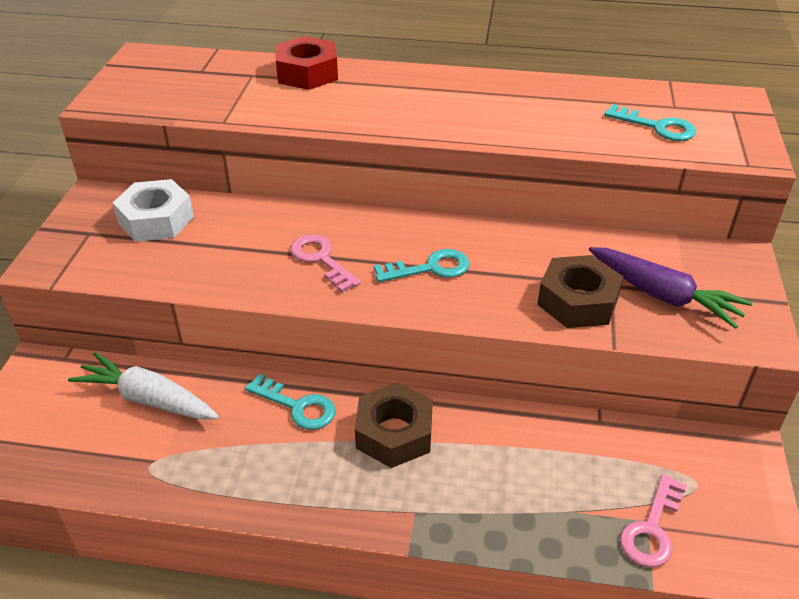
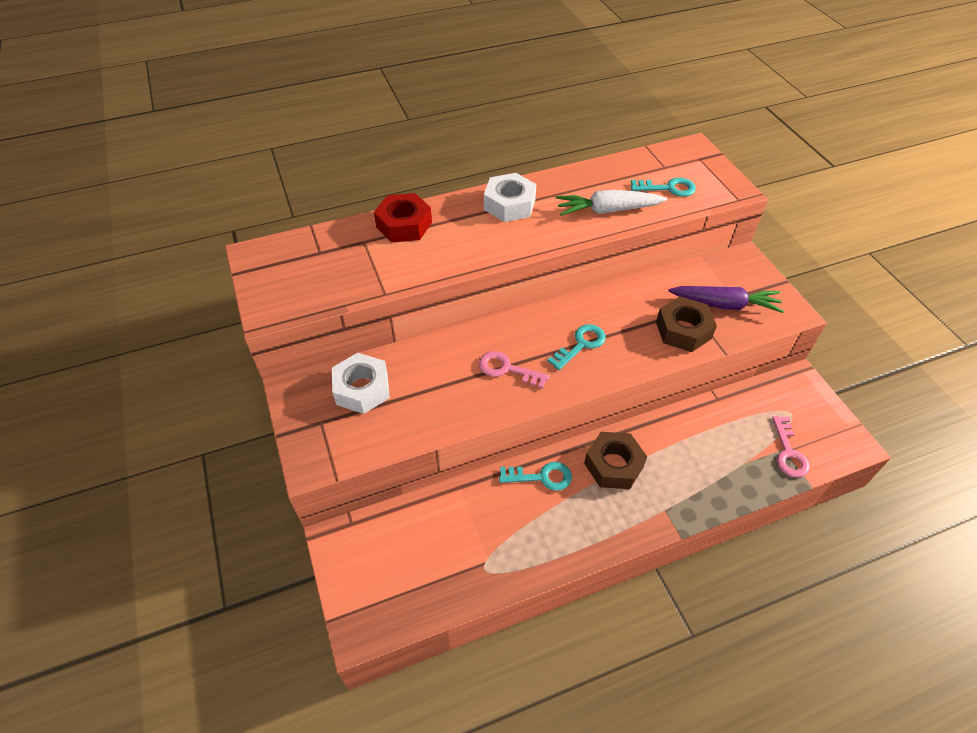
camera: 30 degrees left, 10 degrees up
(148, 399) = (440, 522): white carrot -> white carrot (607, 210)
(440, 88) = (509, 204): none -> white nut

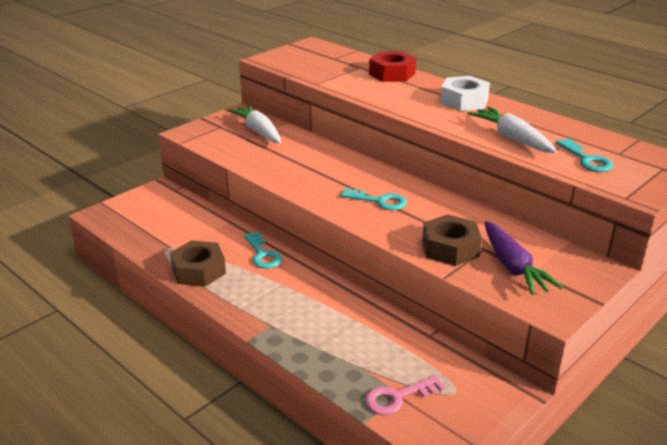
camera: 65 degrees right, 20 degrees down
(362, 389) = (258, 131): white nut -> white carrot
(507, 369) = (322, 176): pink key -> none
(613, 465) = (300, 287): brown nut -> brown nut (199, 271)

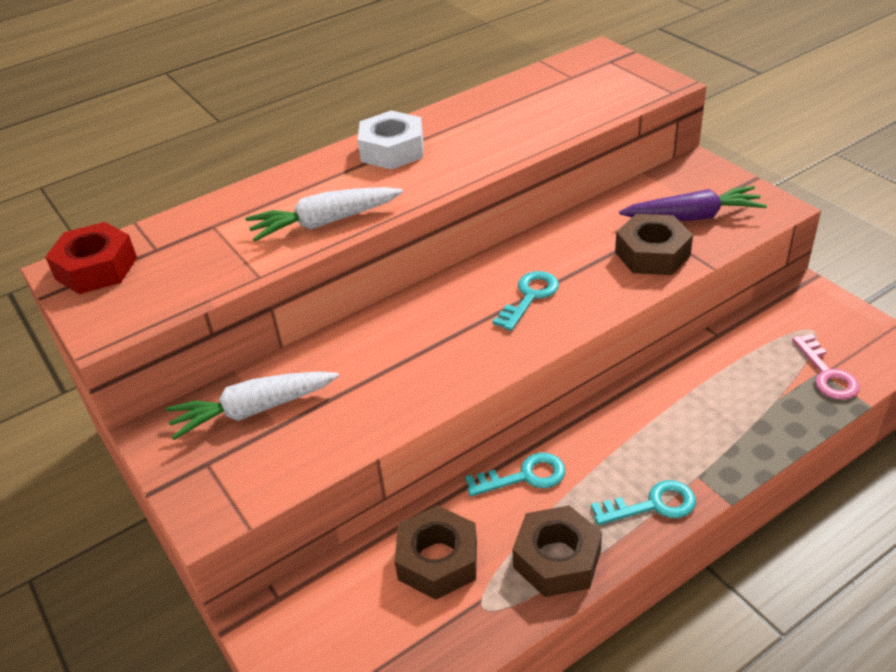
camera: 75 degrees left, 10 degrees up
(198, 231) = (437, 560): none -> brown nut
(392, 74) = (261, 197): red nut -> red nut (96, 268)
(512, 138) = (518, 133): white carrot -> white carrot (325, 223)
(586, 159) = (583, 97): turquoise key -> turquoise key (652, 505)

